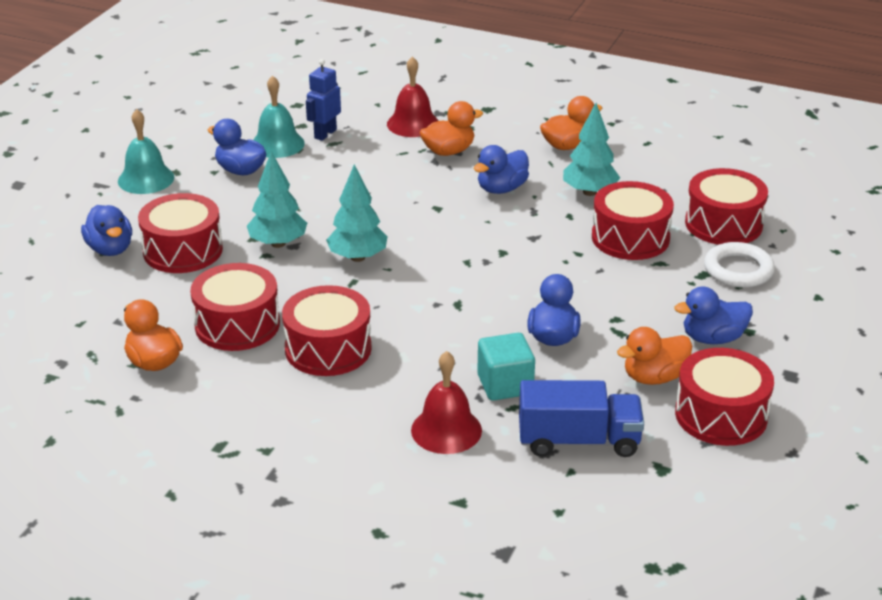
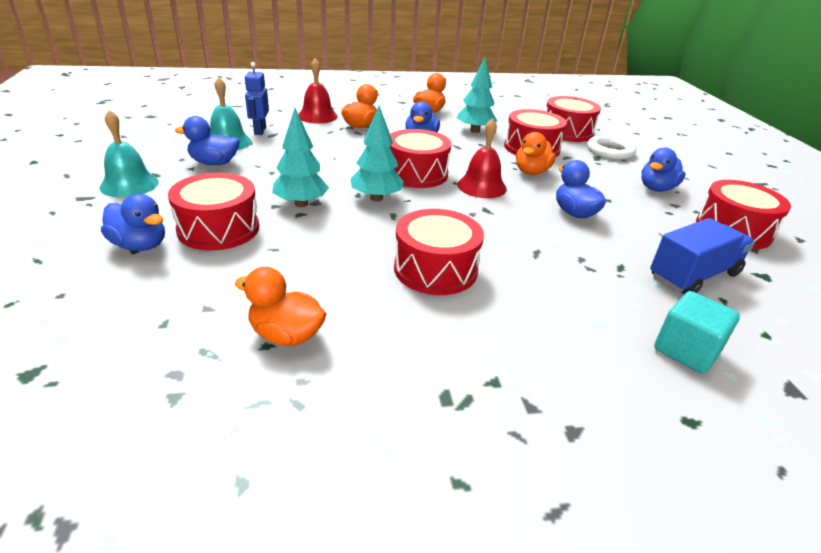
camera: 35 degrees left, 0 degrees up
(237, 325) = (334, 274): red drum -> red drum (416, 173)
(446, 430) = (605, 302): red bell -> red bell (482, 186)
(505, 385) = (593, 253): turquoise cube -> turquoise cube (686, 351)
(654, 377) = (665, 219): orange duck -> orange duck (531, 172)

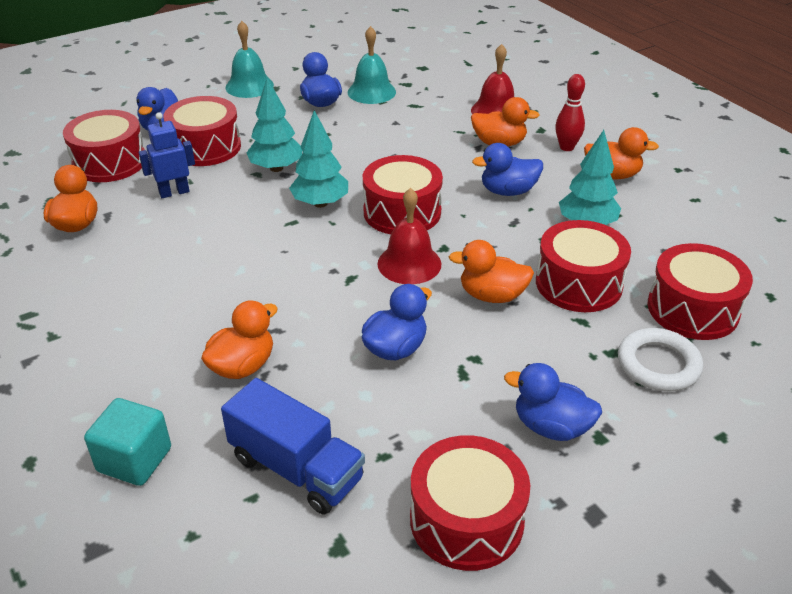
camera: 70 degrees right, 5 degrees up
(260, 131) = (416, 96): blue robot -> blue robot (174, 192)
(386, 112) = (566, 147): none -> red bowling pin
(435, 269) = (203, 270): red drum -> red drum (110, 162)
(577, 275) = (242, 366): none -> orange duck

